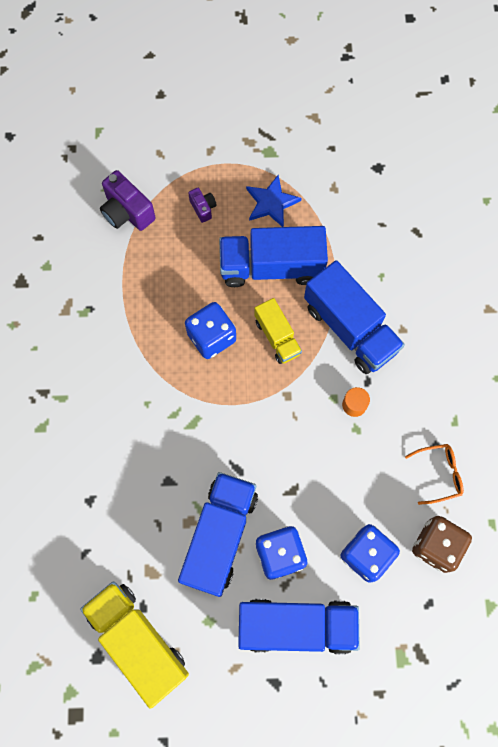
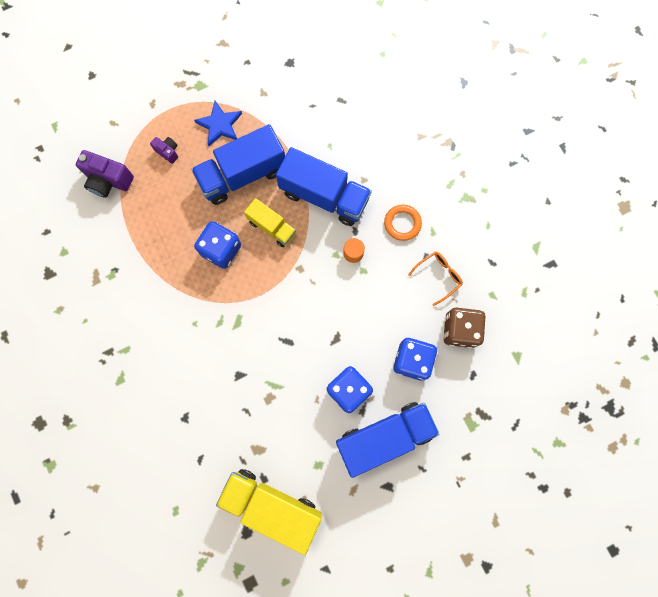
camera: 25 degrees left, 5 degrees up
(220, 536) = (297, 398): blue truck -> none
(424, 397) = (402, 223): none -> orange ring

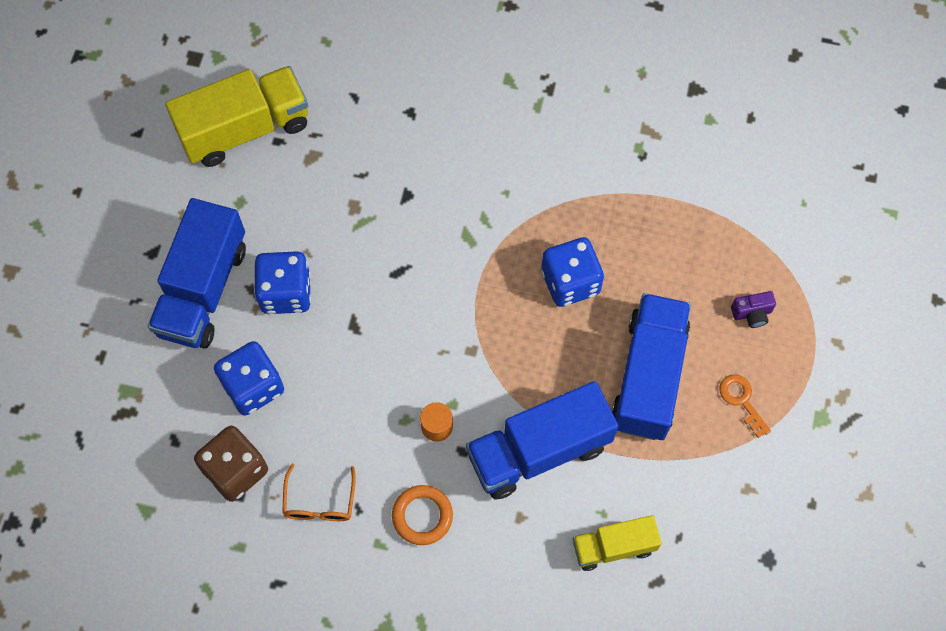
camera: 130 degrees right, 10 degrees down
(108, 181) = (765, 222): purple camera -> none
(220, 125) = (742, 401): blue star -> orange key
(272, 227) = (550, 359): yellow truck -> yellow truck (614, 547)

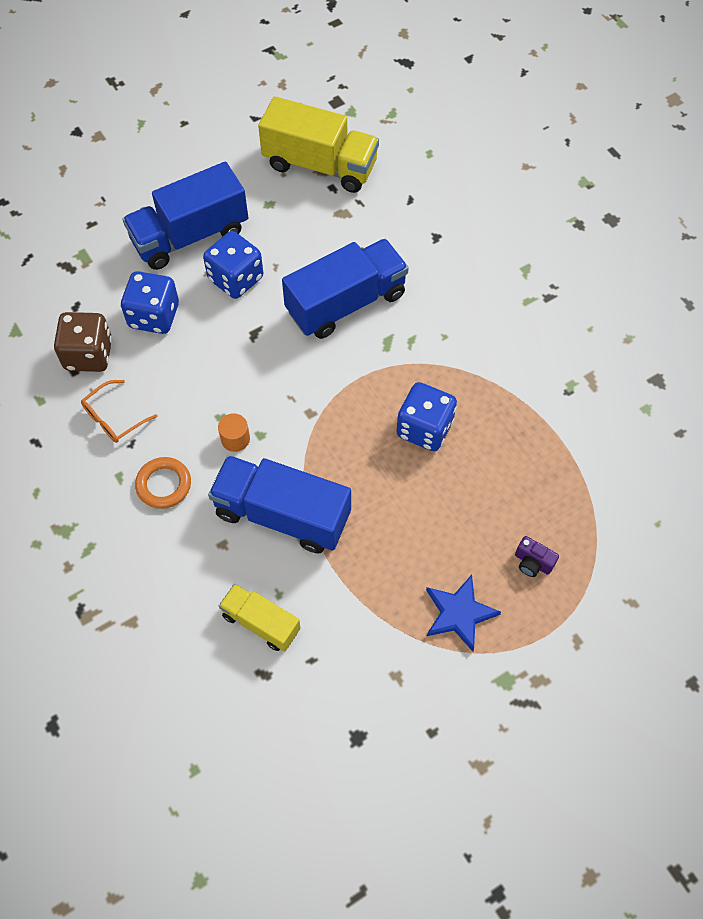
camera: 45 degrees right, 5 degrees down
(648, 377) = (410, 536): blue truck -> blue truck (346, 303)
(742, 401) = (459, 613): orange key -> blue star

